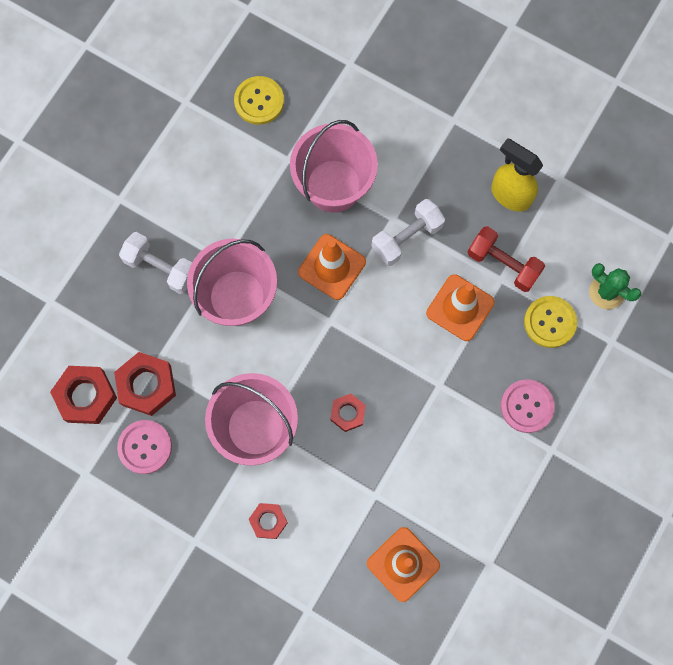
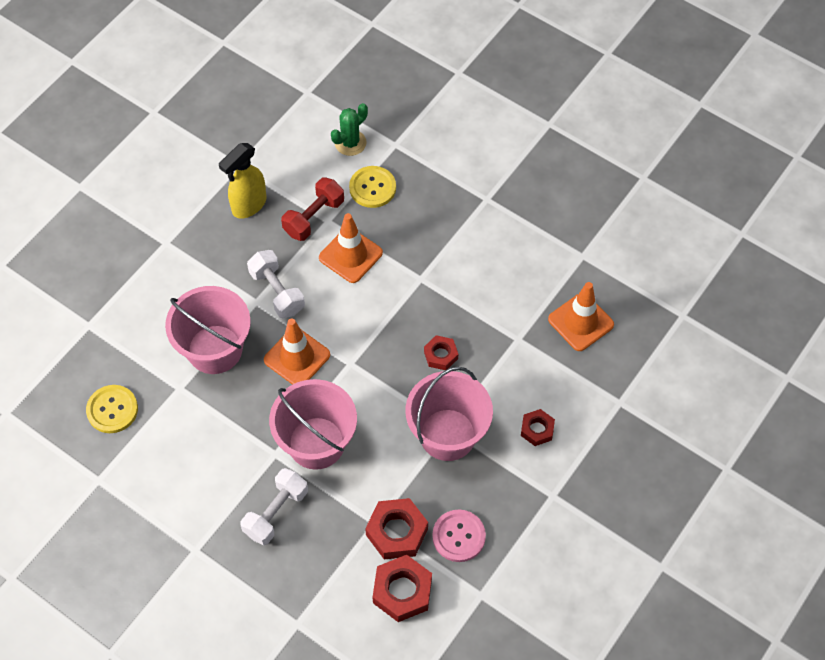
camera: 85 degrees left, 15 degrees down
(527, 406) = (447, 213): pink button -> none

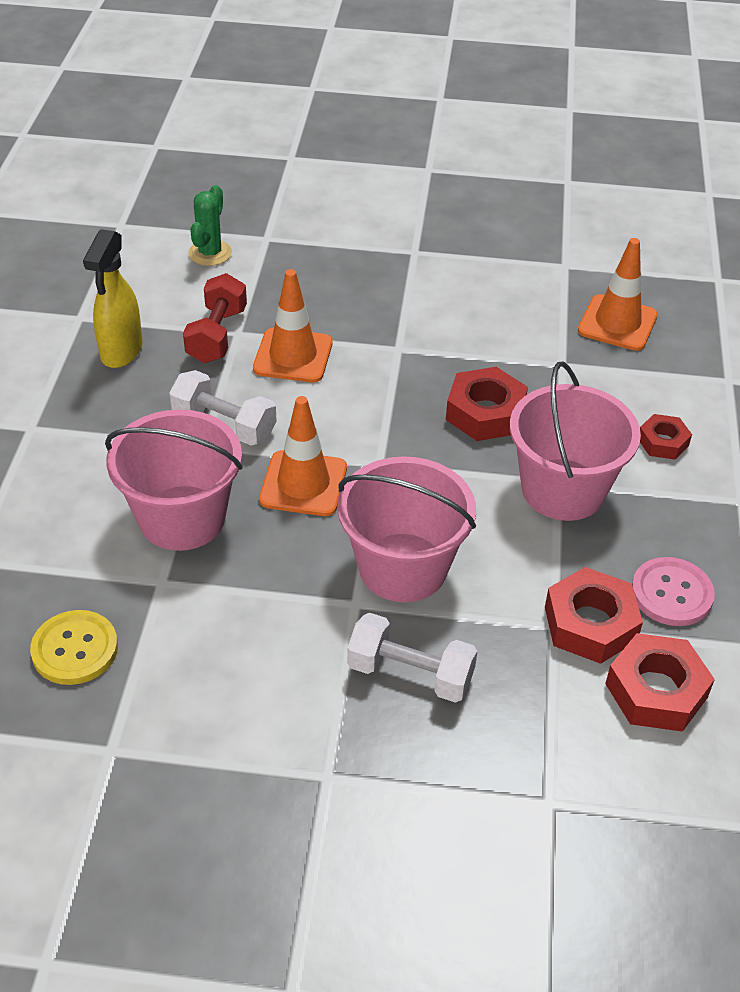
camera: 30 degrees left, 15 degrees down
(276, 513) = (410, 674): white dumbbell -> white dumbbell turned 75 degrees counterclockwise
(372, 188) = (270, 284): yellow button -> none
(440, 355) = (485, 413): red nut -> red nut, size x1.67

